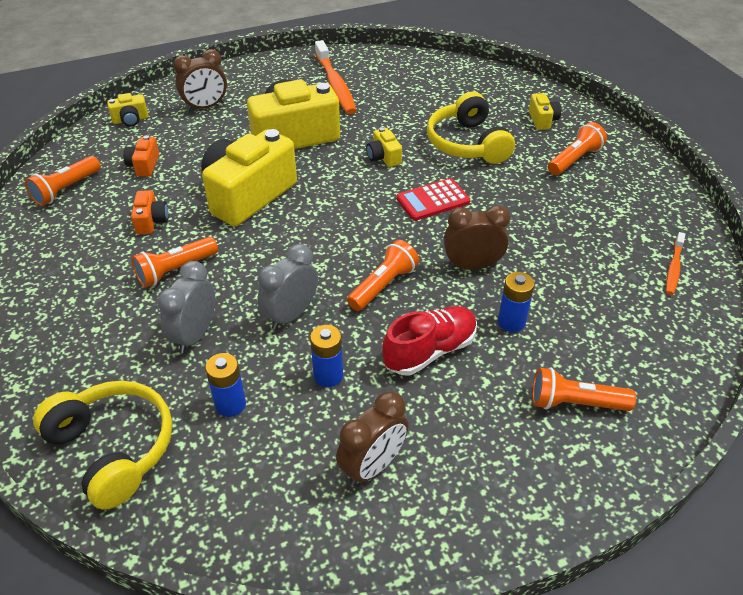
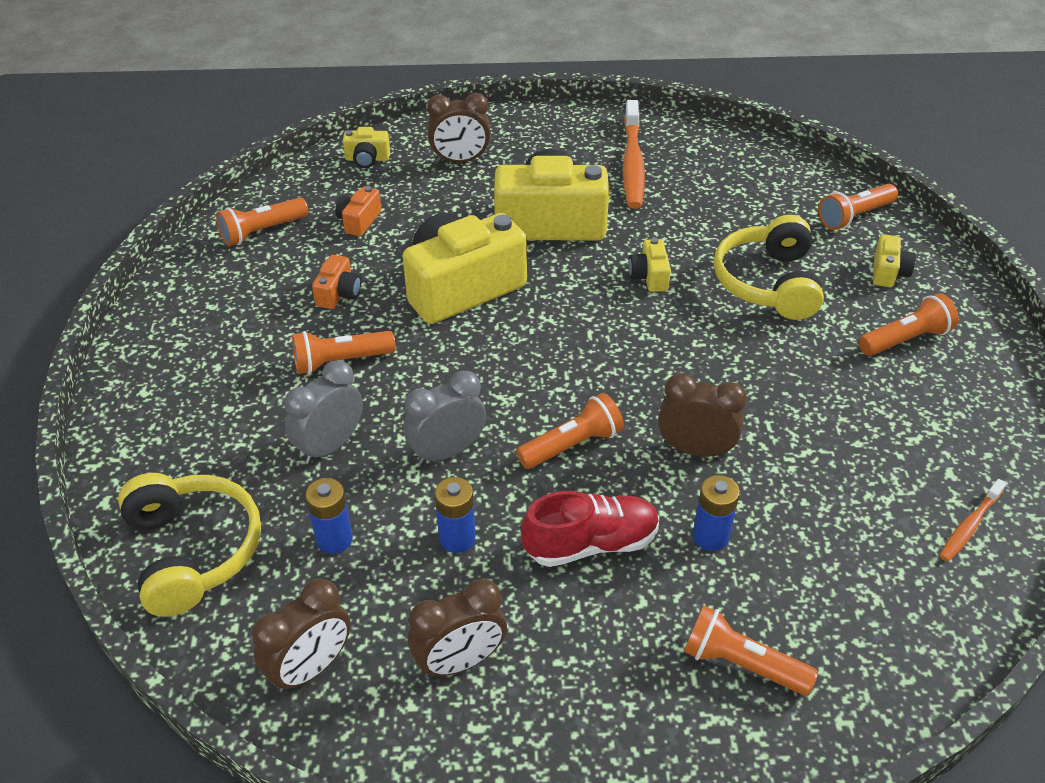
camera: 20 degrees right, 0 degrees up
(256, 509) = (311, 668): none -> brown clock
(433, 200) = (685, 350): red calculator -> none
(503, 89) = (854, 216): none -> orange flashlight

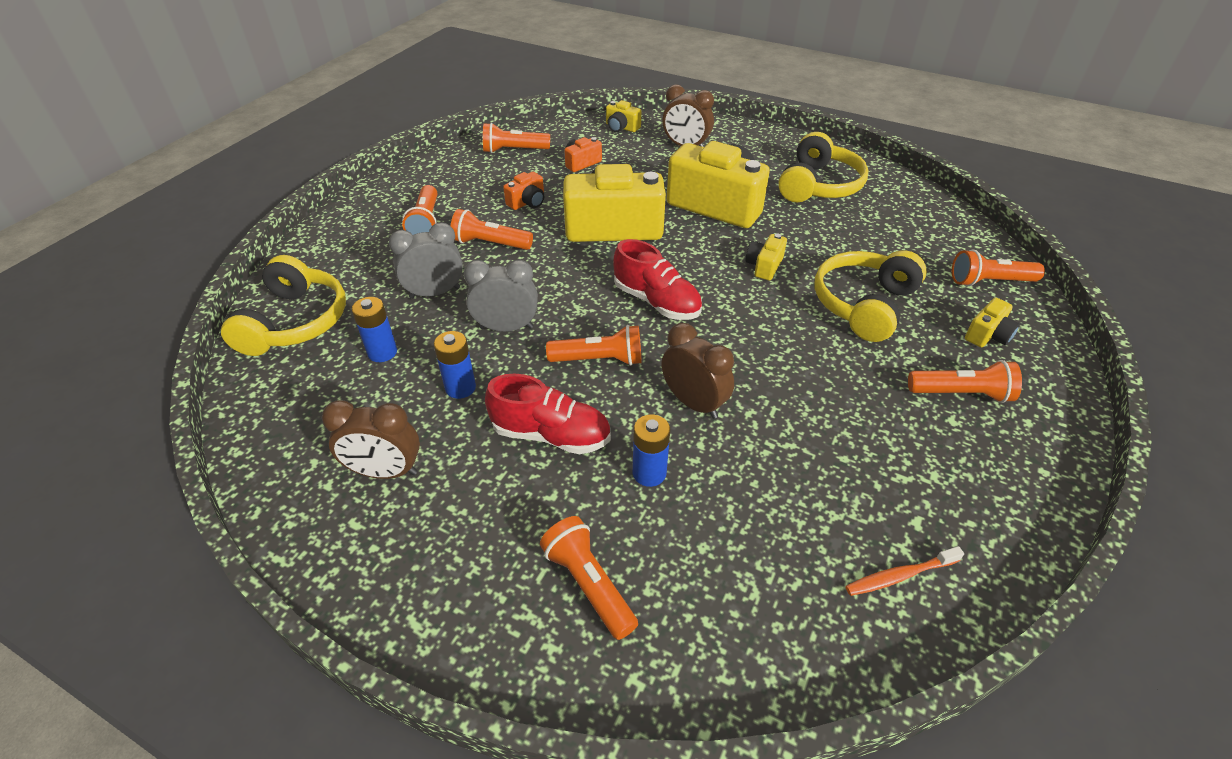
camera: 30 degrees right, 0 degrees up
(238, 364) = (426, 222): none -> orange flashlight
(311, 668) = (291, 427): brown clock -> none
(577, 358) = (656, 302): none -> red shoe
(632, 163) = (818, 185): orange toothbrush -> yellow headphones

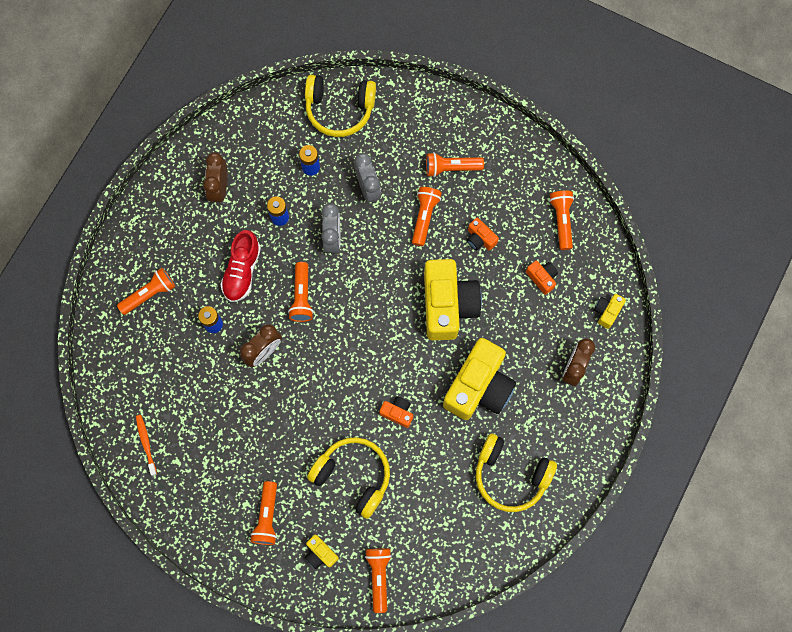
camera: 90 degrees right, 30 degrees up
(656, 302) = (357, 334): red shoe -> none
(764, 266) = (397, 413): yellow camera -> orange camera

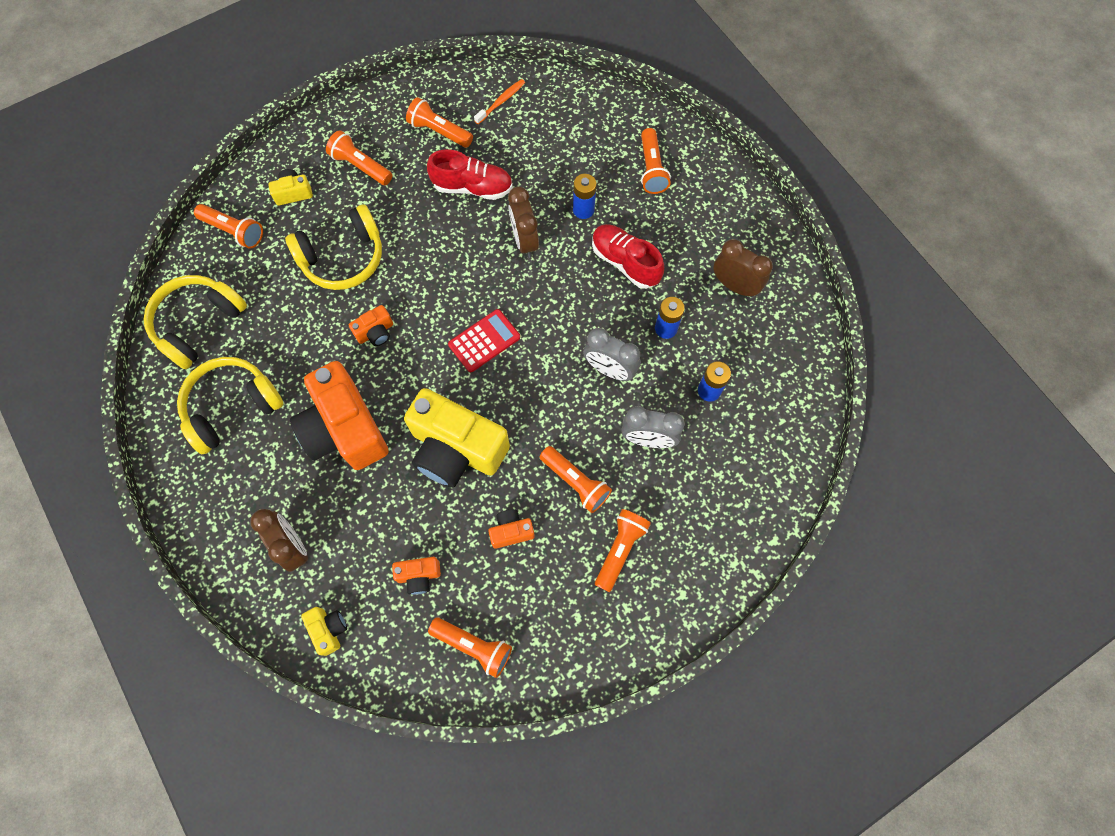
camera: 120 degrees right, 5 degrees down
(146, 443) = (501, 101): orange toothbrush -> orange toothbrush turned 60 degrees counterclockwise
(239, 417) = (472, 187): none -> red shoe
(302, 297) = (561, 305): orange flashlight -> orange flashlight (439, 131)
(339, 109) = (768, 461): yellow headphones -> yellow headphones (198, 324)
(360, 333) = (484, 341): none -> red calculator
(479, 387) = (345, 429): yellow camera -> orange camera

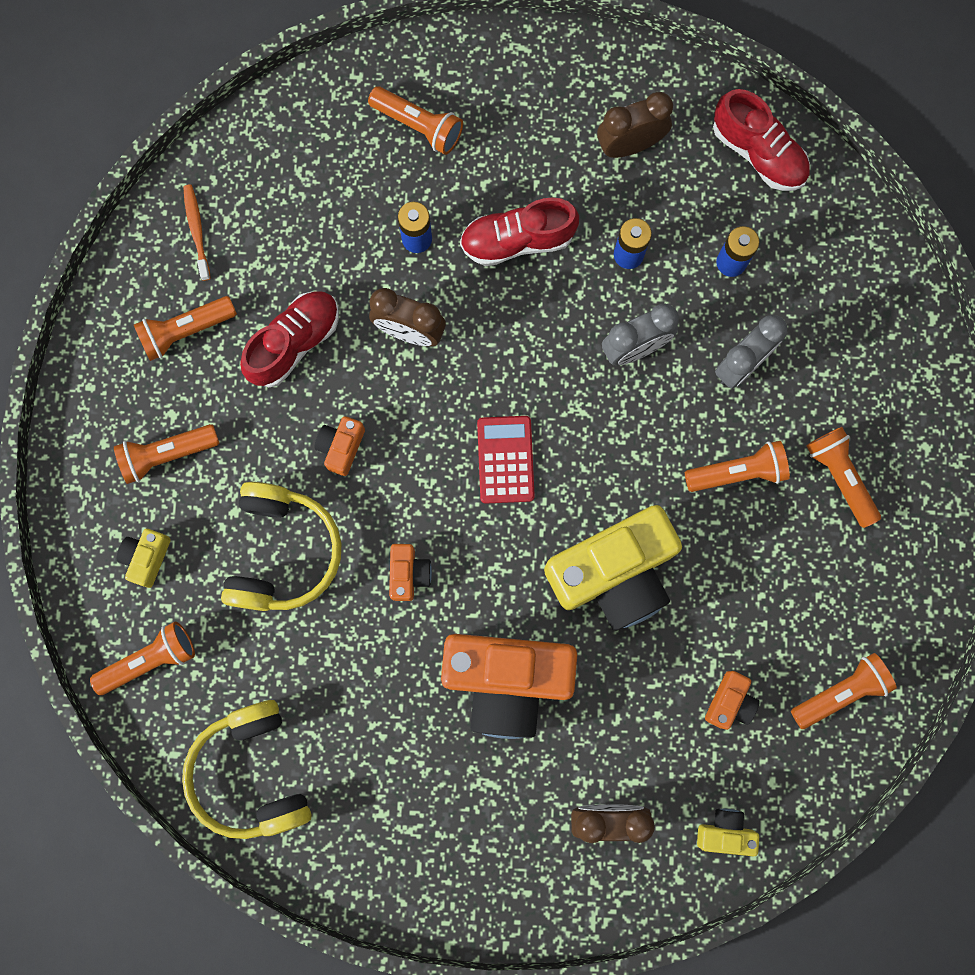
camera: 55 degrees left, 10 degrees up
(232, 407) = (390, 792): yellow headphones -> none
(511, 531) = (746, 575): orange camera -> orange camera (341, 447)
(792, 361) = (758, 153): none -> red shoe

